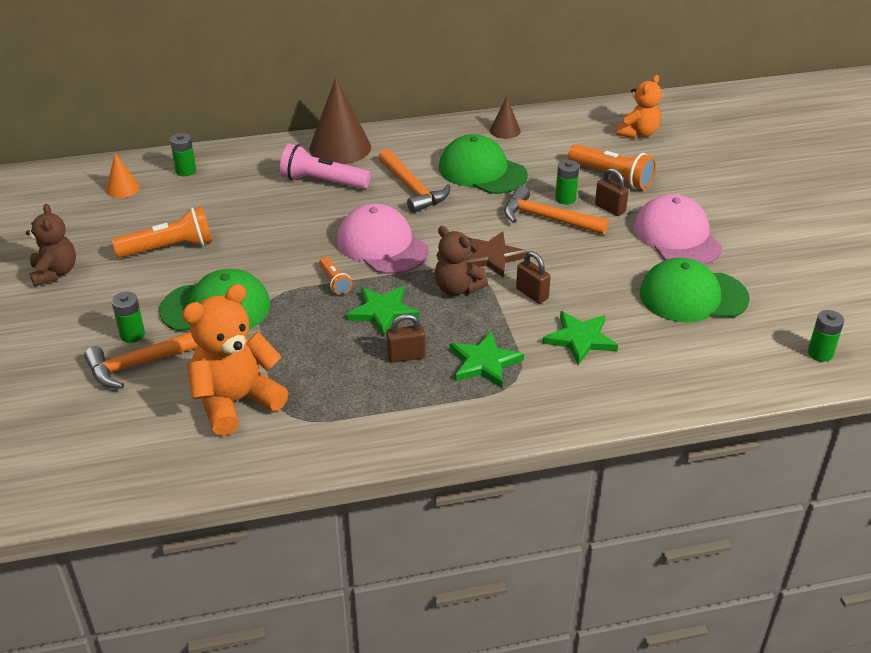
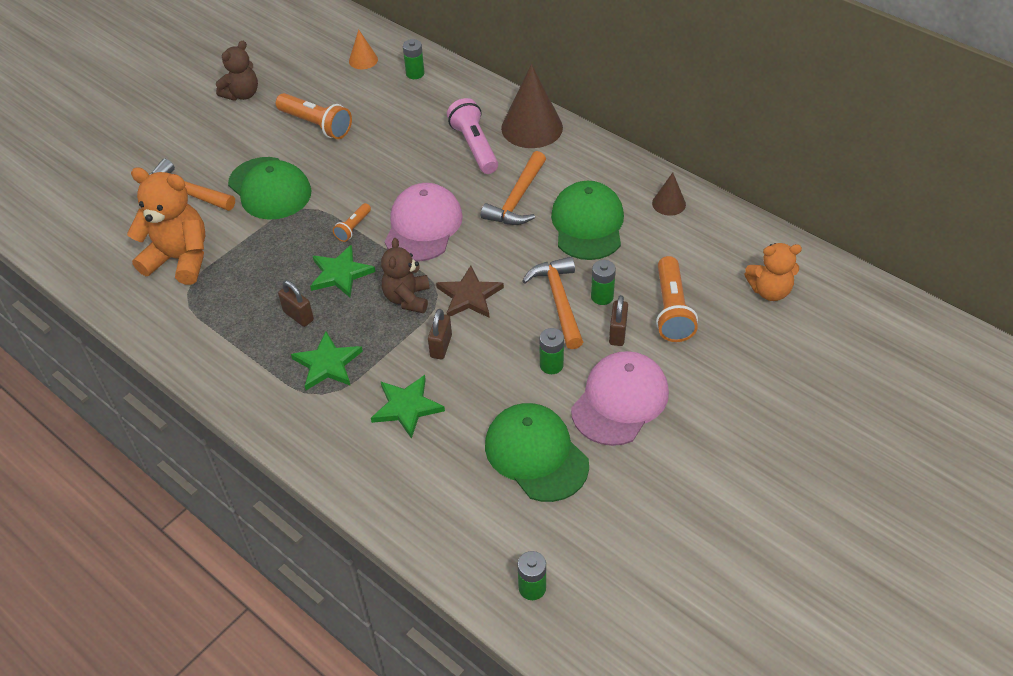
camera: 55 degrees right, 10 degrees up
(132, 334) = (209, 169): green battery -> green battery (551, 365)

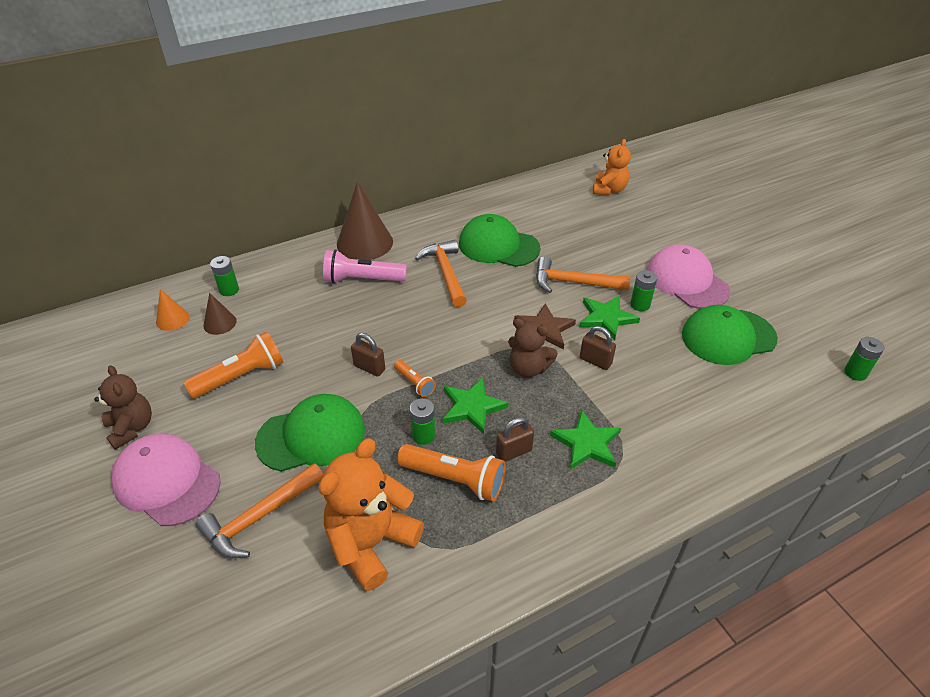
camera: 70 degrees left, 5 degrees down
(407, 407) = (658, 400): green star -> green star (606, 318)
(423, 226) = (442, 336): pink cap -> pink cap (167, 482)
(517, 199) = (445, 273): orange hammer -> orange hammer turned 150 degrees counterclockwise
(602, 297) = (579, 260): green battery -> green battery (423, 435)
(617, 333) = (620, 264): brown padlock -> brown padlock (369, 368)
(669, 203) = (500, 204): brown cone -> brown cone (220, 323)
(671, 310) = (608, 233): orange flashlight -> orange flashlight (454, 479)

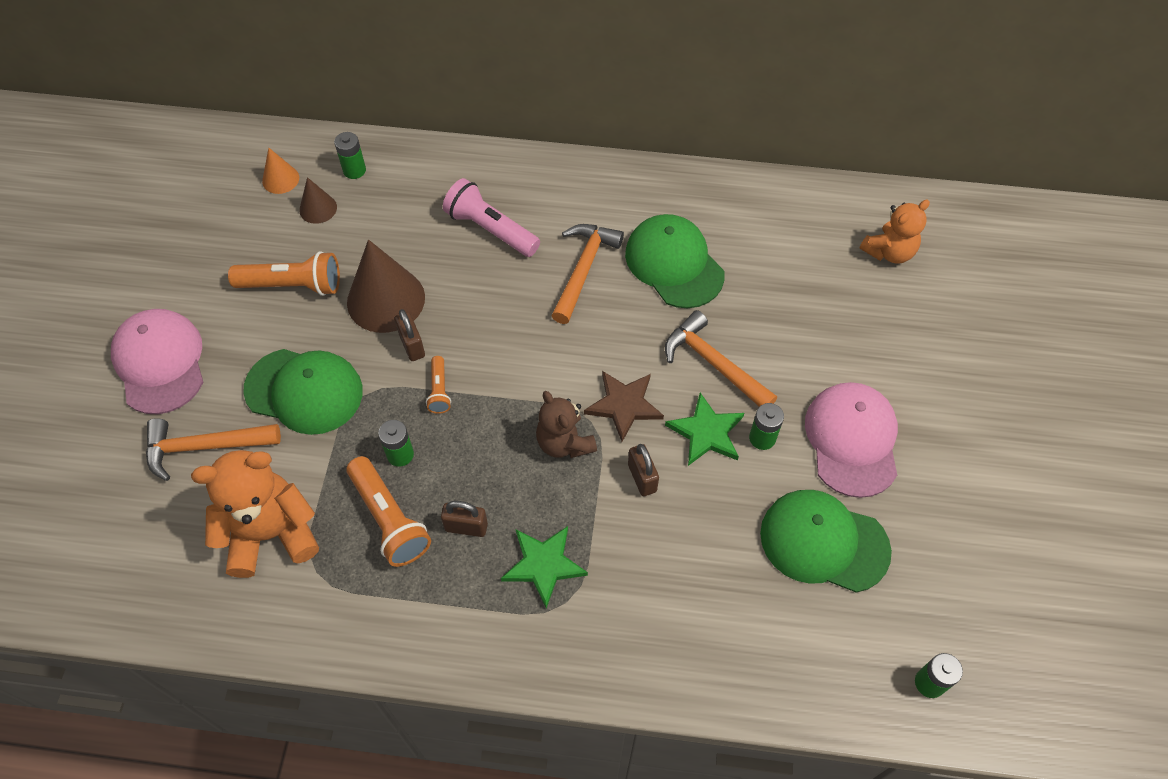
camera: 35 degrees right, 15 degrees up
(131, 428) = (169, 287): brown teddy bear -> none
(365, 243) = (532, 179): brown cone -> brown cone (386, 299)
(472, 407) = (470, 452): green star -> none

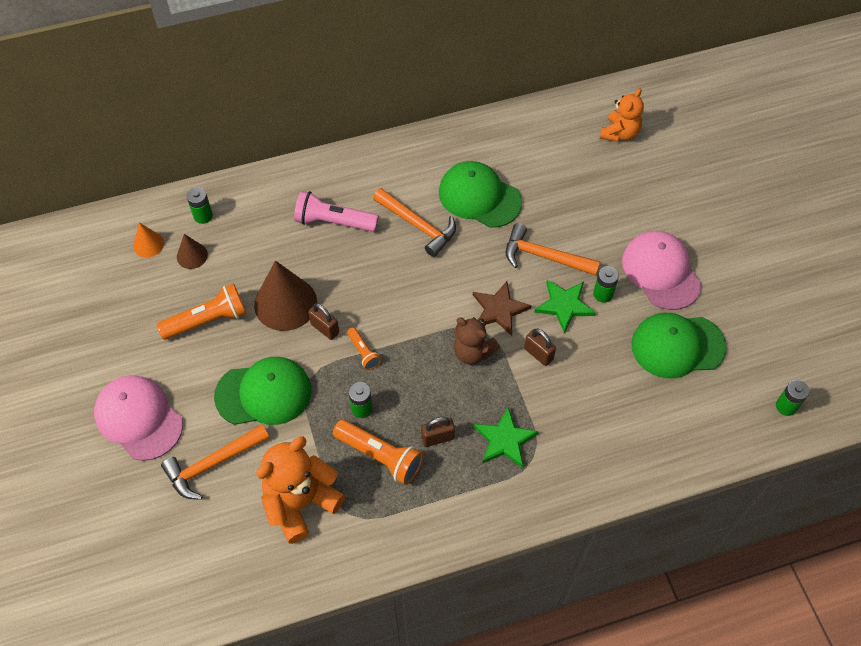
camera: 25 degrees left, 0 degrees up
(583, 269) = (418, 225): orange hammer -> orange hammer turned 135 degrees clockwise

